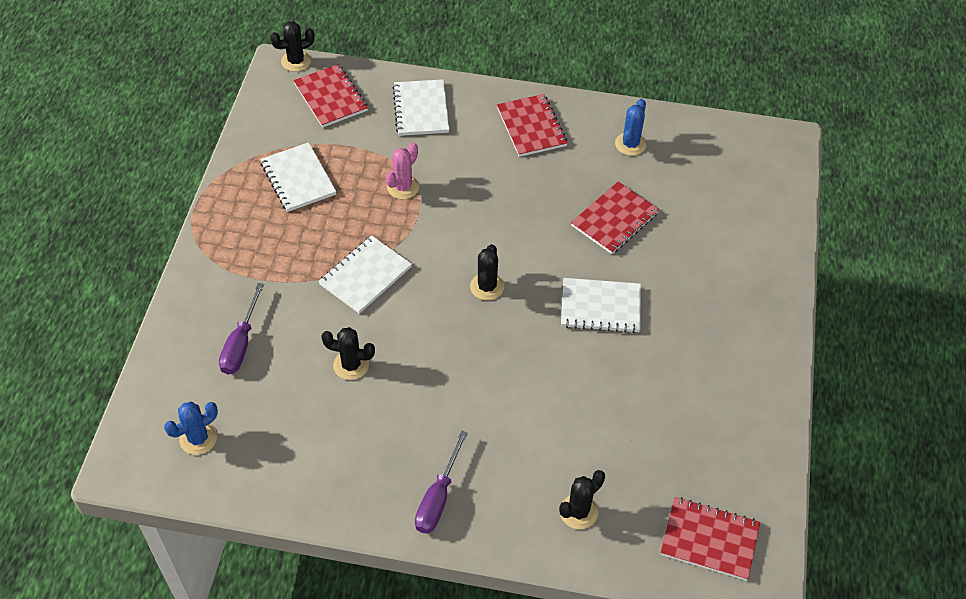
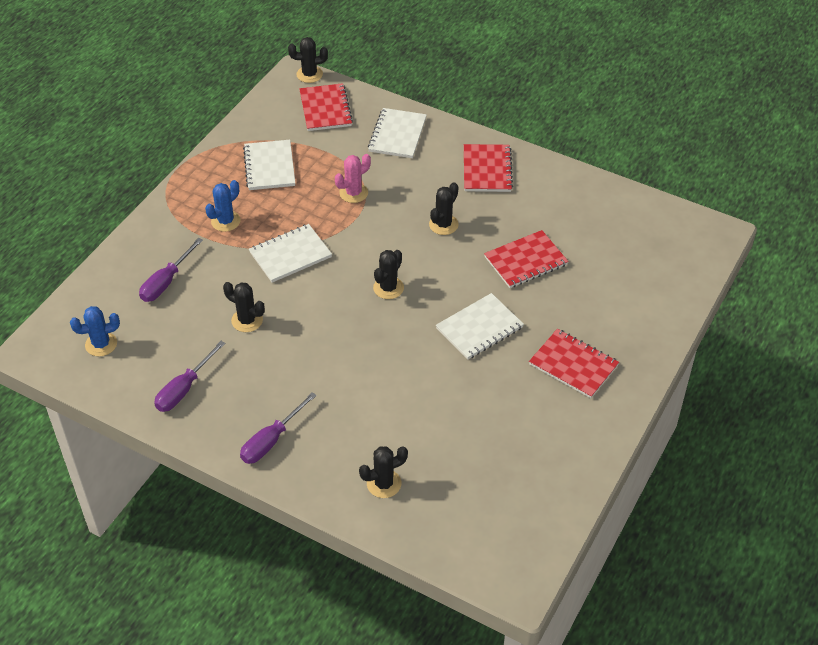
camera: 20 degrees right, 5 degrees down
(316, 465) = (184, 389): none -> purple screwdriver
(513, 200) = (443, 224): none -> black cactus
(600, 307) = (479, 328): white notebook -> white notebook turned 60 degrees counterclockwise
(630, 144) = (569, 203): blue cactus -> blue cactus (225, 221)
(709, 539) = (487, 537): red notebook -> red notebook (573, 365)

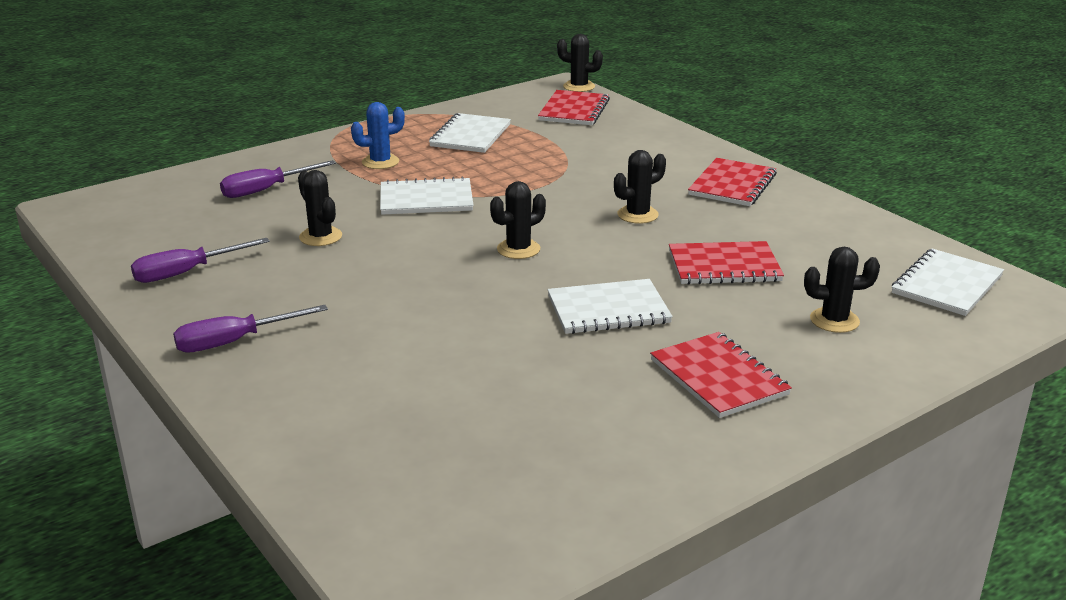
camera: 25 degrees right, 20 degrees down
(101, 344) = (142, 218): blue cactus -> none
(353, 193) = (548, 171): pink cactus -> none
(384, 484) = (333, 424): black cactus -> black cactus (834, 320)
(397, 135) = (641, 141): white notebook -> white notebook (946, 285)

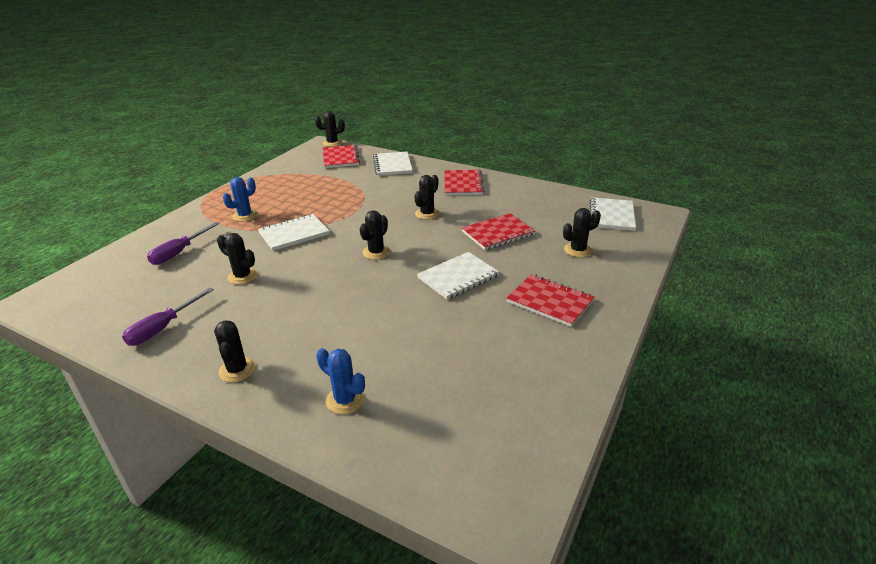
camera: 25 degrees left, 5 degrees up
(234, 342) = (237, 370): purple screwdriver -> black cactus
(333, 412) = (345, 400): none -> blue cactus
(470, 135) = (290, 186): white notebook -> white notebook (392, 165)

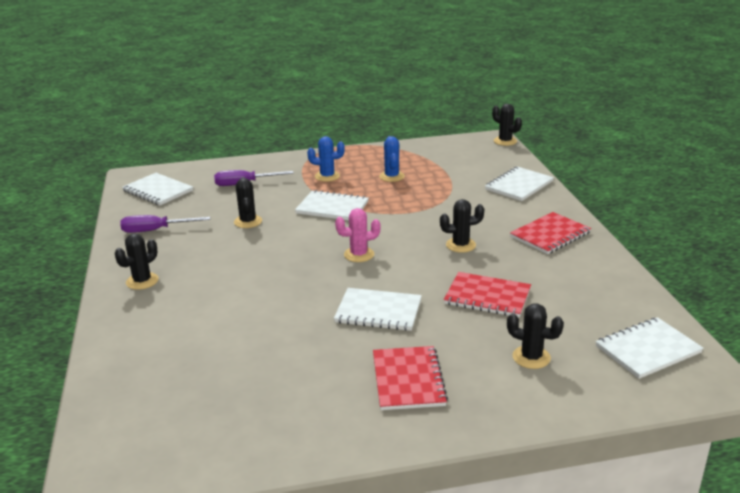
camera: 50 degrees right, 5 degrees down
(94, 299) = (158, 191): none -> white notebook
(340, 158) = (486, 158): red notebook -> none
(345, 400) = (154, 341): blue cactus -> blue cactus (391, 176)
(376, 252) = (359, 254): black cactus -> pink cactus

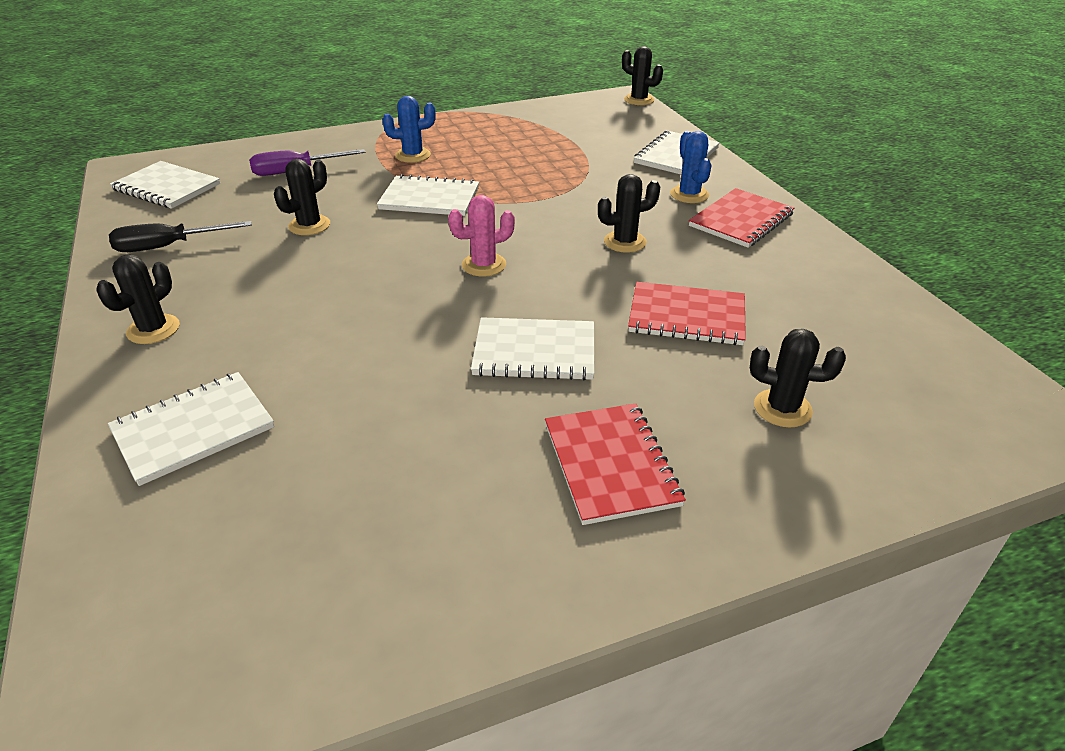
camera: 10 degrees left, 10 degrees up
(155, 230) = (168, 246): purple screwdriver -> black screwdriver
(248, 221) = (309, 225): black cactus -> black cactus turned 60 degrees clockwise
(391, 176) = (502, 151): blue cactus -> blue cactus (689, 194)
(647, 349) = (940, 381): white notebook -> white notebook (193, 429)

